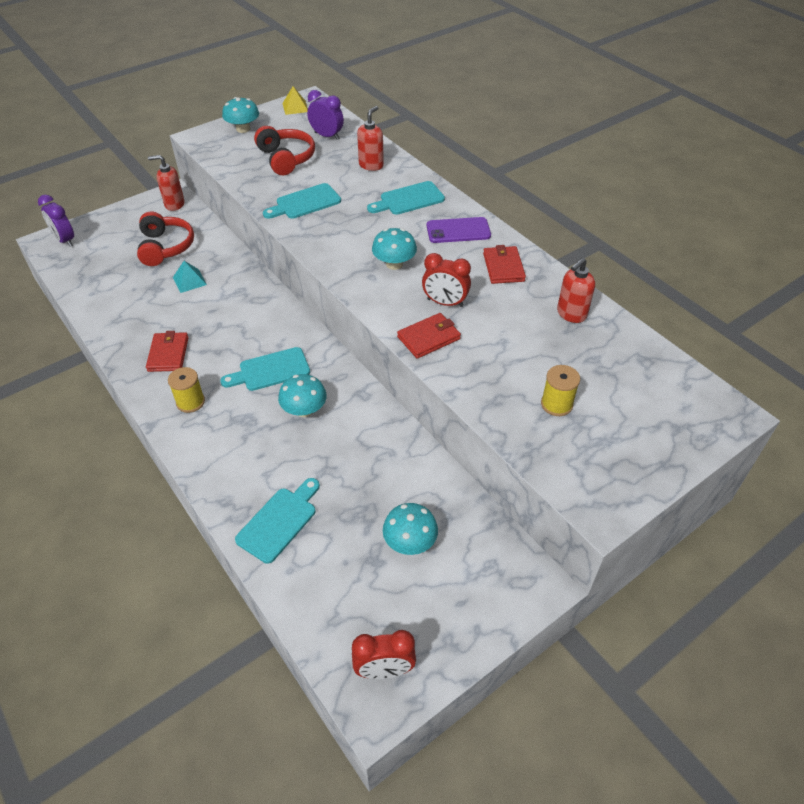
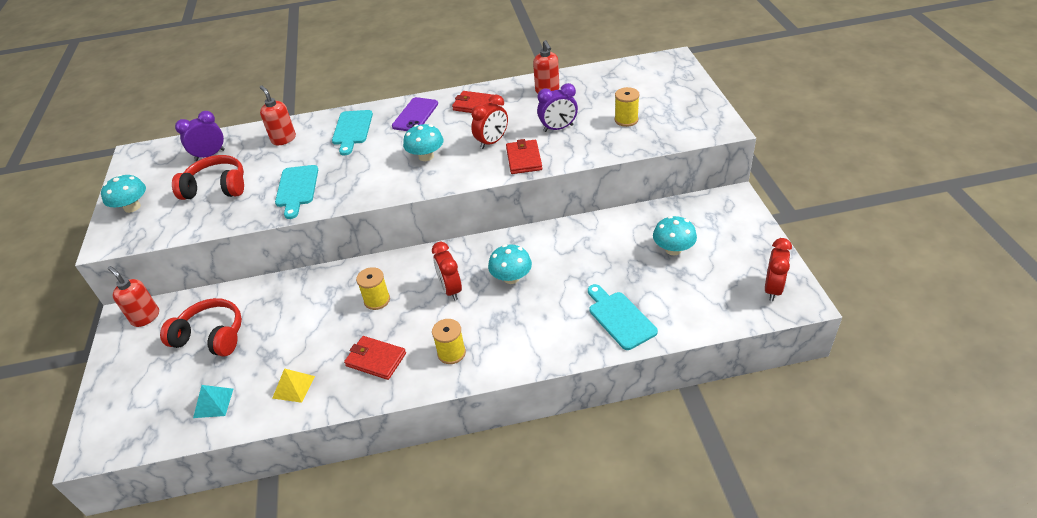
camera: 60 degrees left, 5 degrees down
(65, 240) = (108, 428): purple clock -> purple clock (558, 128)
(174, 204) = (145, 317): red soap dispenser -> red soap dispenser turned 105 degrees clockwise
(189, 281) = (282, 325): turquoise pyramid -> turquoise pyramid (213, 403)
(238, 325) = (377, 300): none -> yellow spool
(270, 370) = (451, 289): turquoise cutting board -> red clock
(295, 107) = (138, 165): yellow pyramid -> yellow pyramid (293, 387)

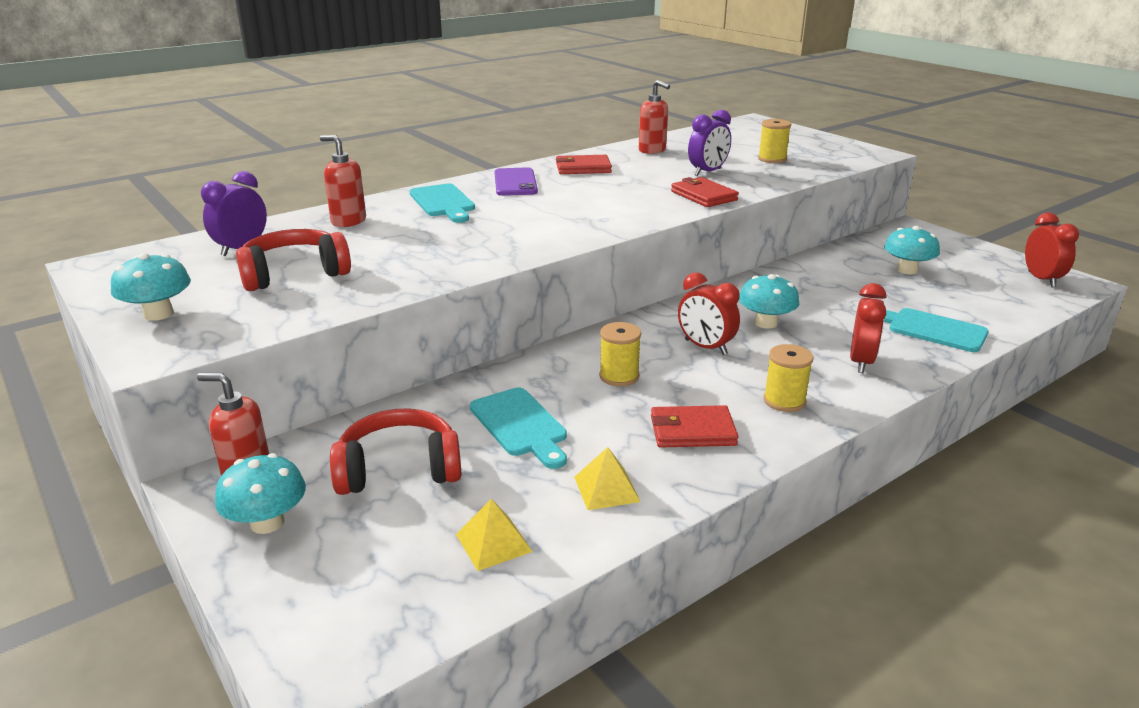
camera: 30 degrees left, 15 degrees down
(213, 403) = (493, 543): turquoise pyramid -> yellow pyramid
(297, 189) = (431, 257): turquoise cutting board -> turquoise cutting board (520, 425)
(426, 156) = (578, 209): turquoise mushroom -> turquoise mushroom (267, 522)
(492, 142) = (645, 189): red clock -> red clock (861, 362)

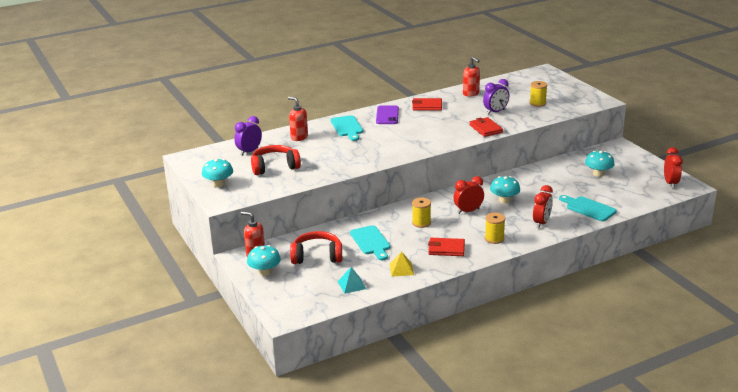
camera: 10 degrees right, 0 degrees up
(493, 543) = (352, 285): yellow pyramid -> turquoise pyramid
(705, 347) = (468, 211): red clock -> red clock turned 105 degrees clockwise

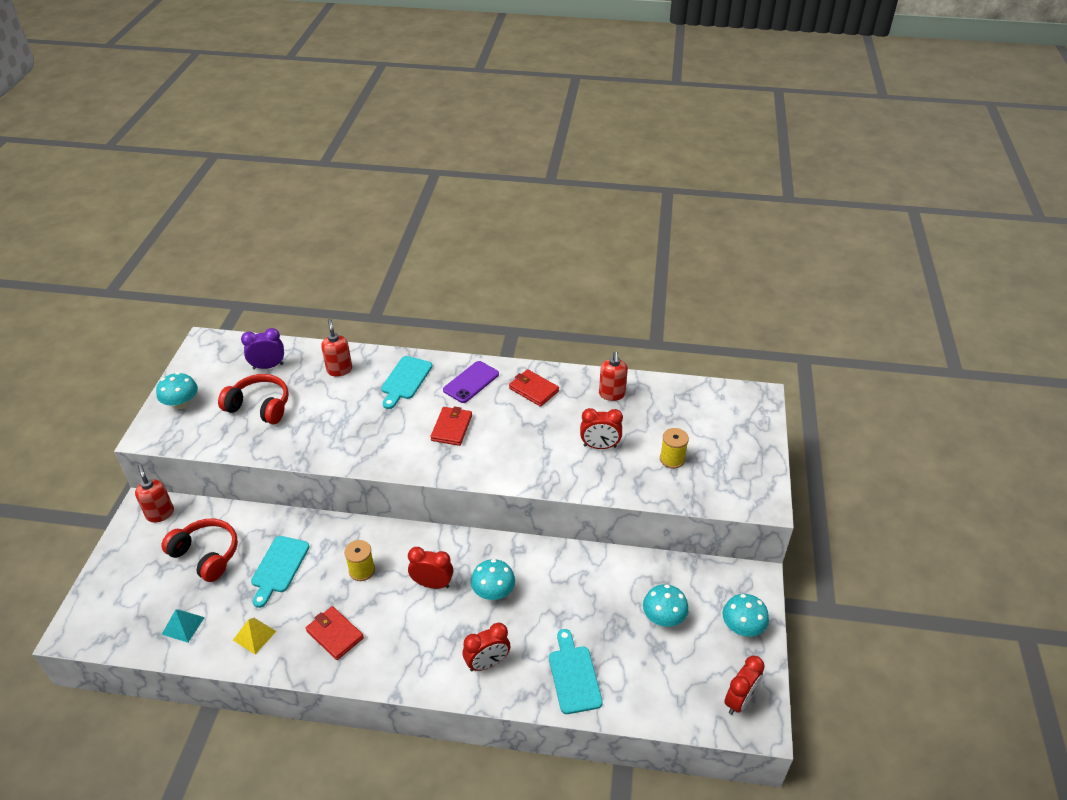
camera: 35 degrees right, 15 degrees up
(265, 272) = (137, 546): turquoise mushroom -> turquoise mushroom (742, 627)
(485, 129) = (549, 472): red wallet -> red wallet (451, 428)
(494, 238) = (403, 653): yellow spool -> none
(495, 112) = (600, 446): purple clock -> red clock

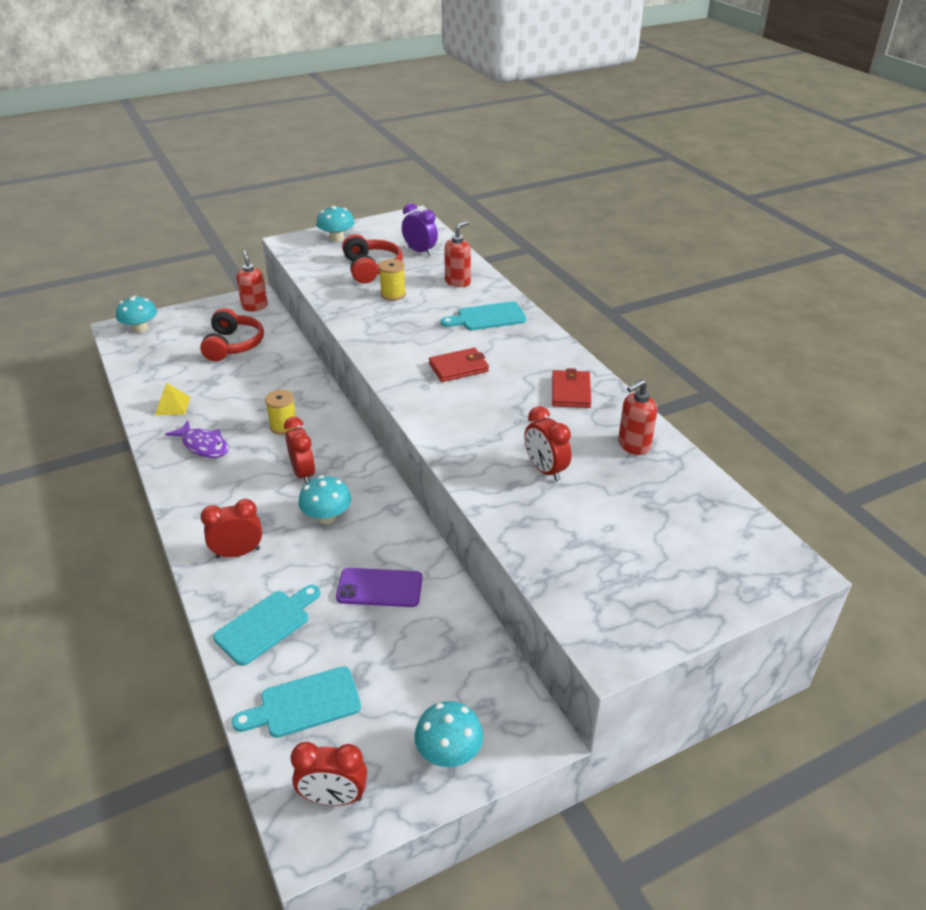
camera: 55 degrees right, 5 degrees down
(160, 513) = (255, 306): red soap dispenser -> red soap dispenser turned 45 degrees counterclockwise
(183, 625) = (157, 369): turquoise pyramid -> none
(279, 567) = (250, 383): turquoise cutting board -> turquoise cutting board (304, 704)
(335, 634) = (203, 445): red wallet -> purple fish
(471, 382) = (532, 352): purple phone -> purple phone (379, 588)
(487, 663) = (238, 553): red clock -> red clock turned 135 degrees clockwise
(663, 617) = (401, 666): turquoise mushroom -> turquoise mushroom (140, 328)
(672, 459) = (590, 534): yellow spool -> yellow spool (393, 294)

